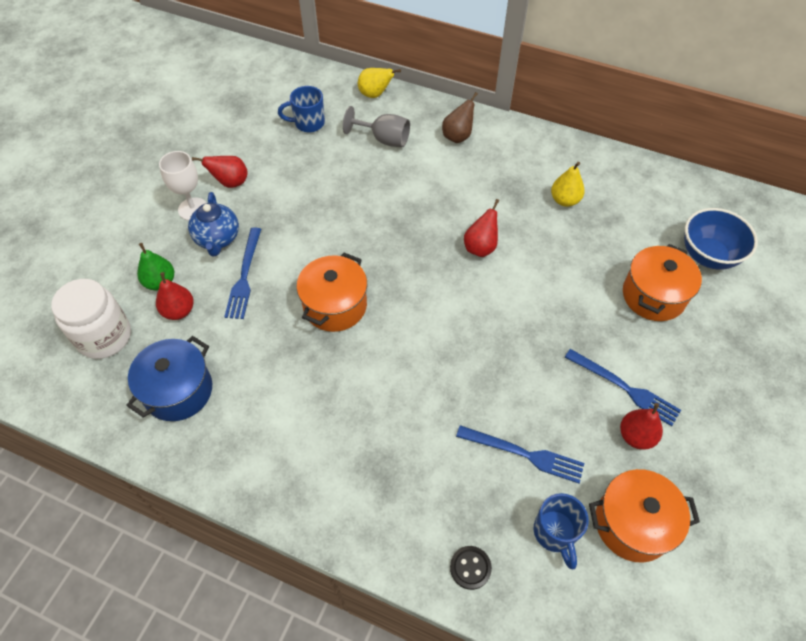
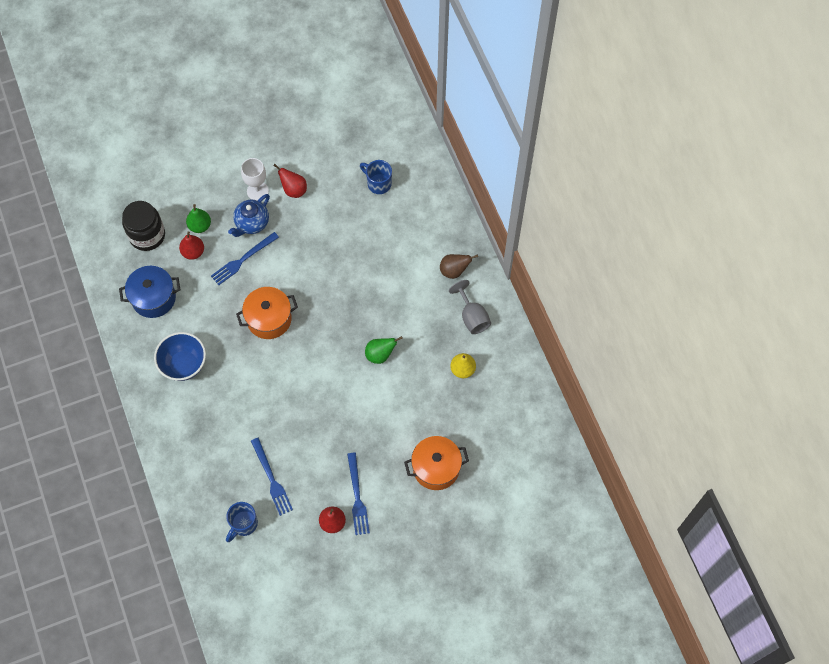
camera: 45 degrees right, 10 degrees up
(104, 336) = (147, 235): white jar -> black jar
(375, 94) = (441, 195): yellow pear -> none
(384, 139) = (409, 234): grey goblet -> grey goblet (472, 317)
(470, 568) = (192, 501): black button -> none
(480, 247) = (380, 354): red pear -> green pear
(632, 524) = (281, 554): orange pot -> none
(708, 256) = (497, 476): blue bowl -> blue bowl (184, 364)

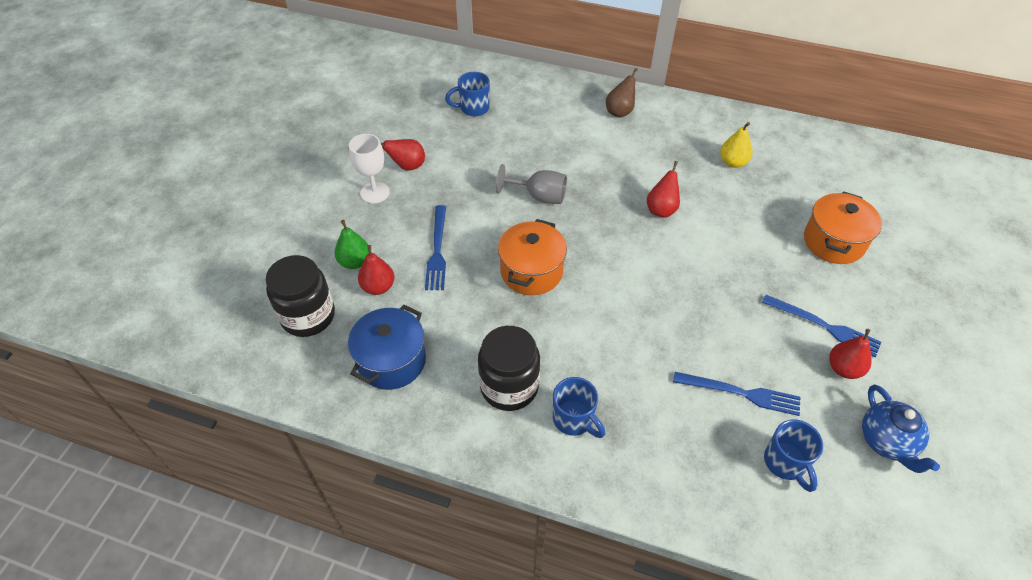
camera: 50 degrees left, 15 degrees down
(184, 364) = (509, 386): blue bowl -> black jar
(189, 409) = (574, 419): none -> blue mug
(251, 223) = (404, 218): blue teapot -> blue teapot (886, 442)
(380, 354) = (661, 209): green pear -> red pear
(472, 317) = (680, 126): grey goblet -> grey goblet (539, 196)

